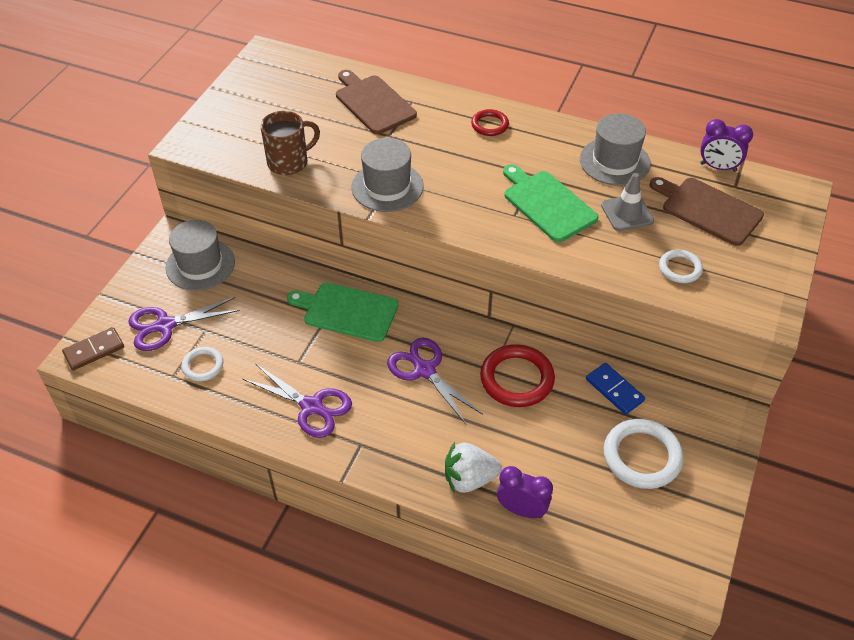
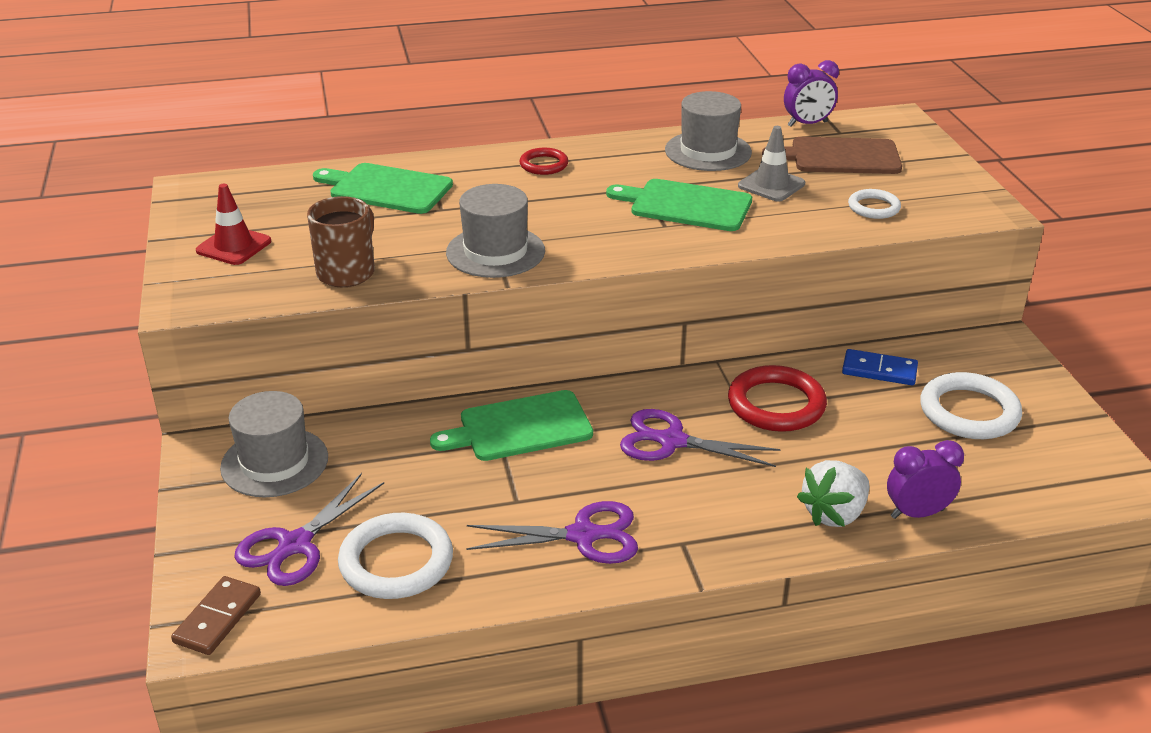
camera: 35 degrees left, 15 degrees down
(203, 366) = (396, 562): white ring -> white ring, size x1.77
(248, 112) = (234, 246): none -> red traffic cone
(373, 103) = (386, 189): brown cutting board -> green cutting board

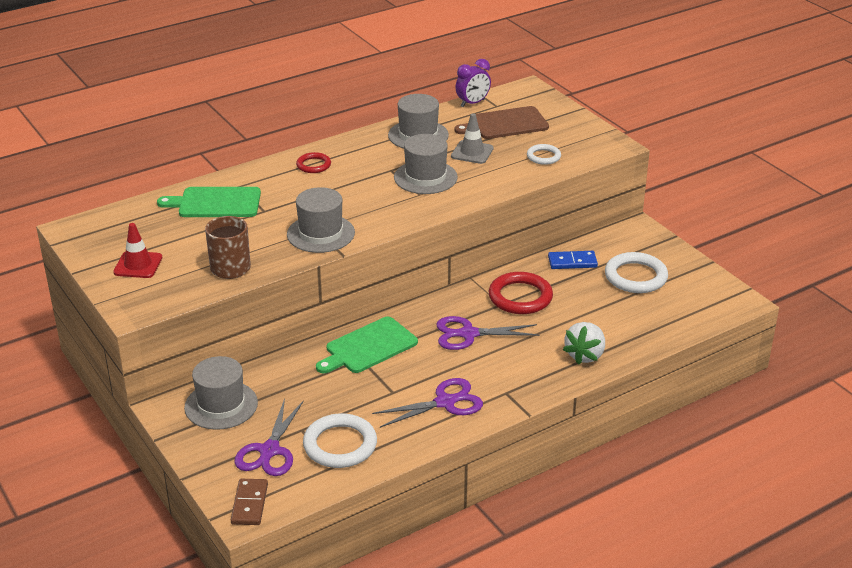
camera: 20 degrees left, 0 degrees up
(686, 205) = (425, 177): green cutting board -> grey hat
(917, 513) = (631, 344): purple clock -> none

